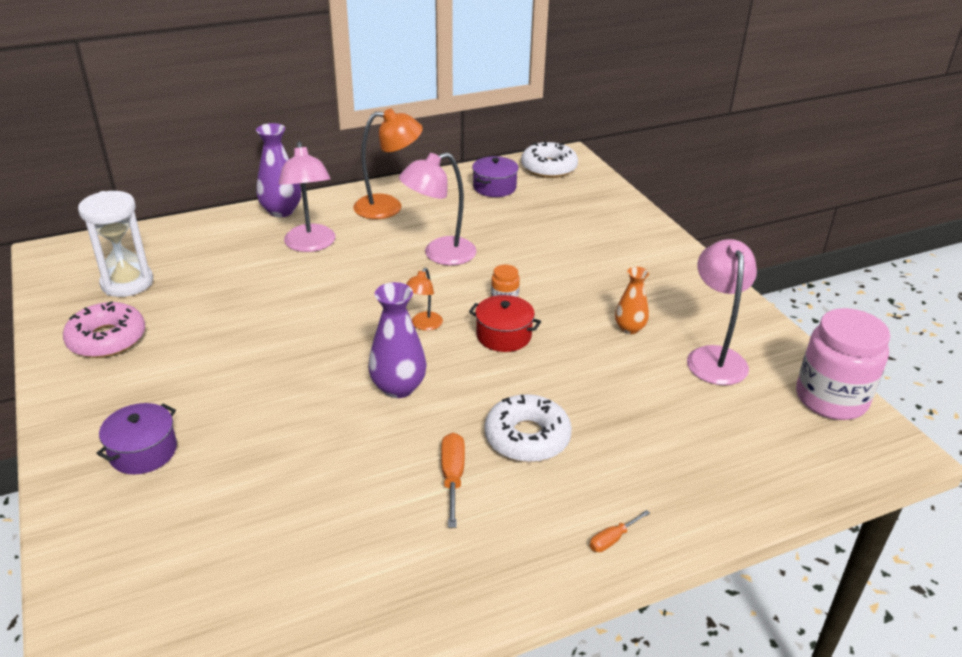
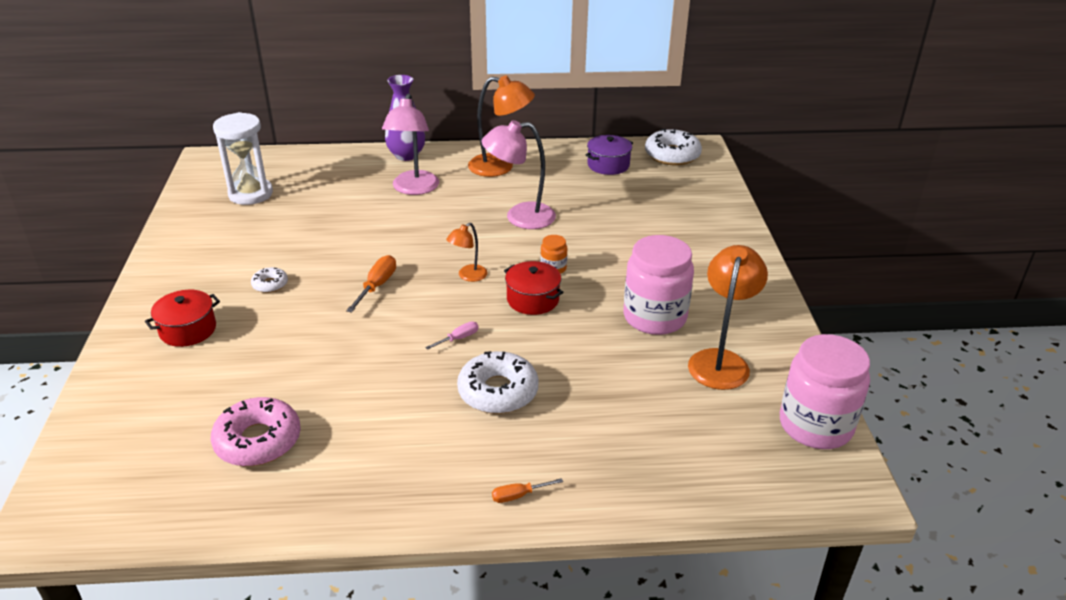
camera: 20 degrees right, 0 degrees up
(107, 339) = (211, 236): pink donut -> pink donut (258, 441)
(143, 451) = (188, 330): purple pot -> red pot
(211, 379) = (270, 284): none -> white donut
(398, 387) = (414, 324): purple vase -> none
(452, 477) = (413, 409): orange screwdriver -> orange screwdriver (377, 286)
(453, 392) = (458, 338): none -> pink screwdriver
(629, 328) = (654, 317): orange vase -> pink jar
(714, 357) = (721, 361): pink lamp -> orange lamp

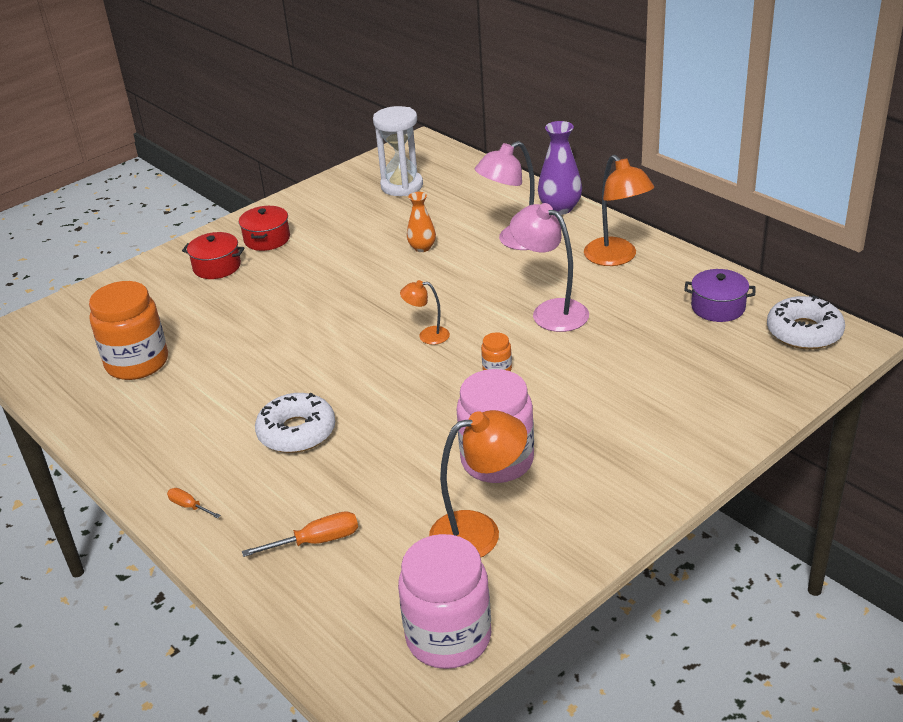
camera: 55 degrees right, 0 degrees up
(258, 441) = (137, 363): pink donut -> orange jar
(270, 284) = (304, 263): white donut -> none
(352, 225) = (422, 248): none -> orange vase
(377, 286) = (359, 305): orange screwdriver -> orange screwdriver (316, 541)
(458, 338) = (340, 377): pink screwdriver -> none
(533, 299) = (437, 383): red pot -> red pot (267, 239)

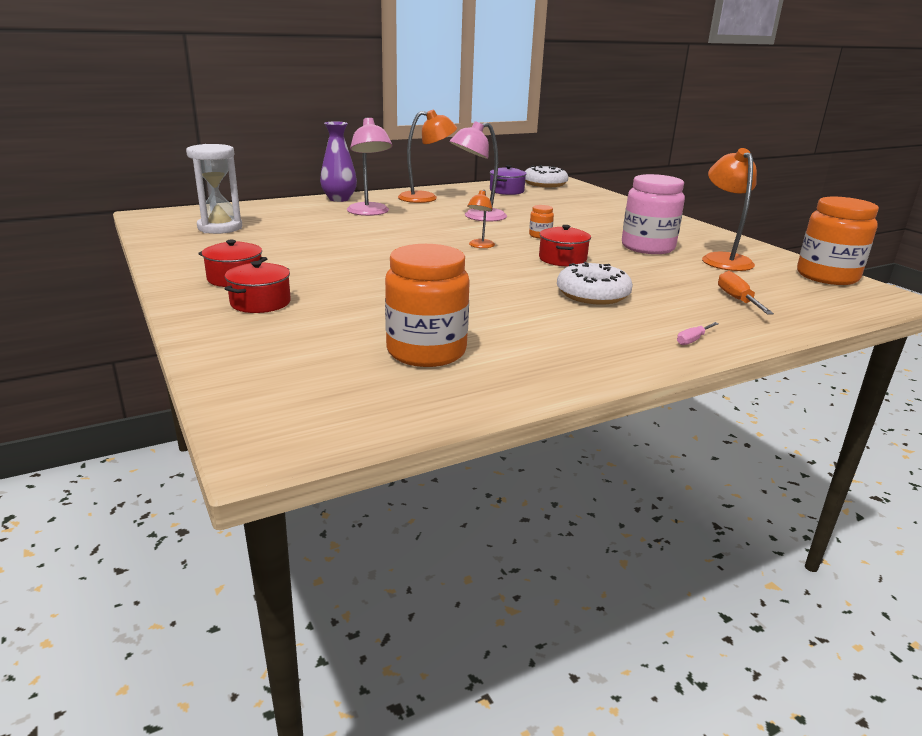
camera: 80 degrees left, 10 degrees down
(189, 506) = (693, 340): orange screwdriver -> pink screwdriver
(408, 398) = (562, 259): none -> red pot
(422, 248) = (342, 233): orange vase -> none
(448, 637) = (827, 276): pink jar -> orange jar

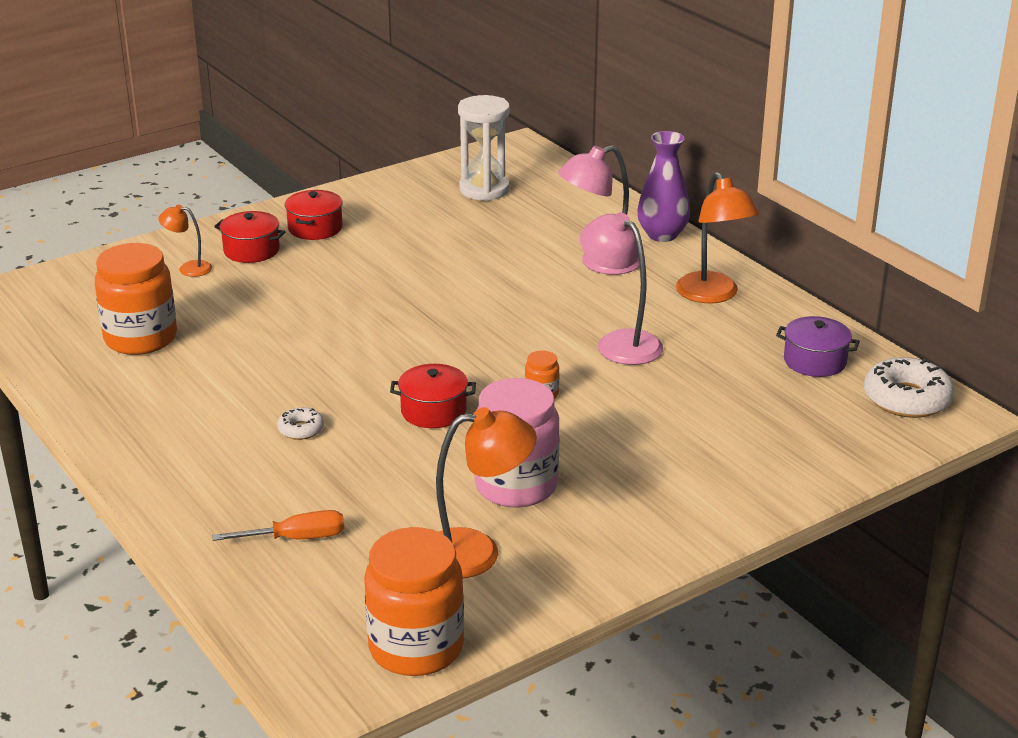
camera: 85 degrees right, 5 degrees up
(480, 246) = (472, 350): orange lamp -> orange lamp (188, 268)
(592, 294) = (301, 429): white donut -> white donut, size x0.51
(693, 340) = (166, 487): pink screwdriver -> none

